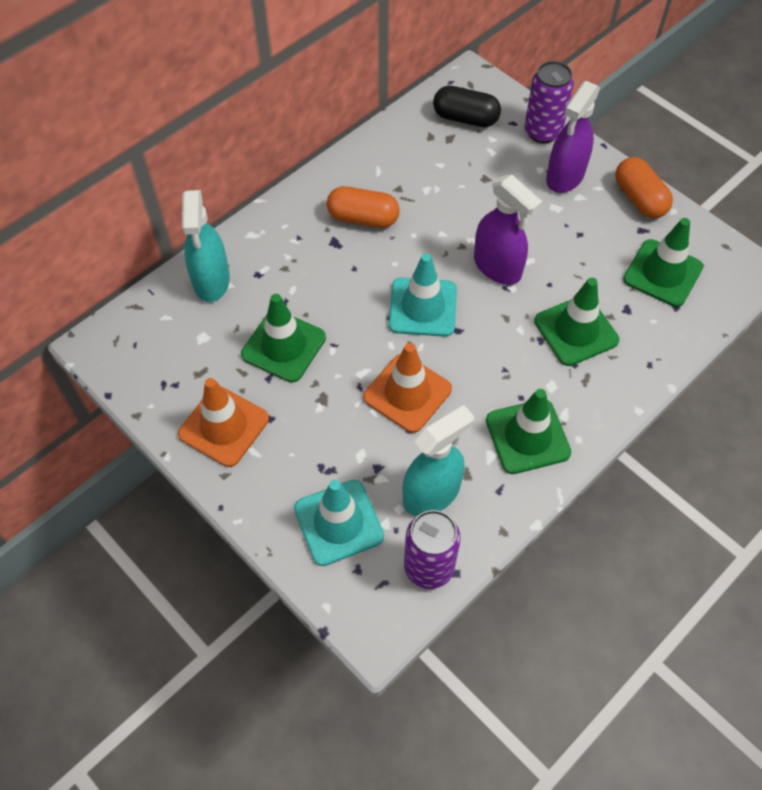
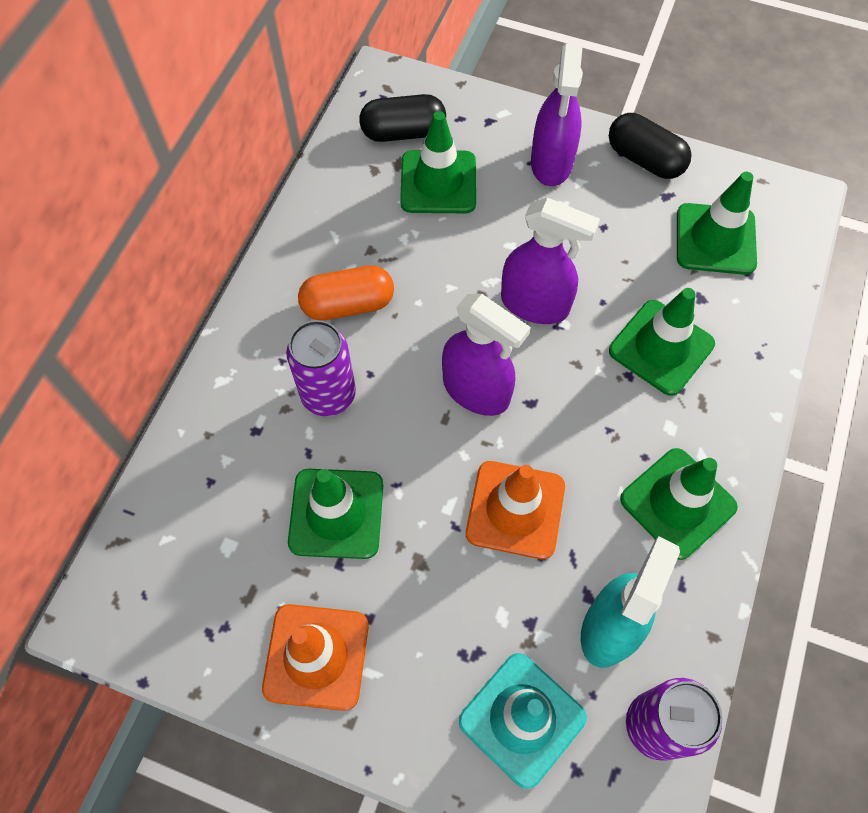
camera: 25 degrees left, 5 degrees up
(211, 281) = (201, 464): turquoise spray bottle -> none
(422, 307) = (476, 391): turquoise traffic cone -> purple spray bottle
(472, 161) = (438, 182): none -> green traffic cone
(542, 132) = (498, 117): purple can -> purple can (328, 395)
(639, 199) = (644, 159): orange capsule -> black capsule

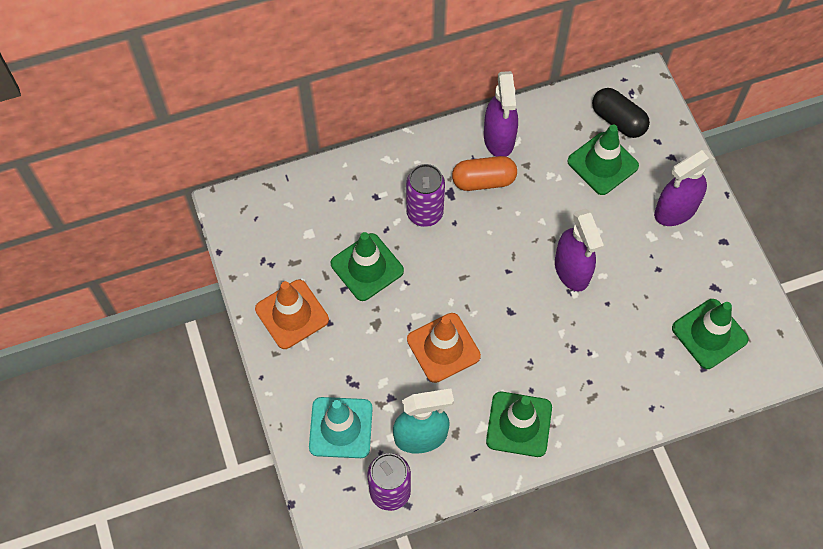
camera: 50 degrees right, 0 degrees up
(348, 305) = (483, 181): orange capsule -> orange capsule turned 45 degrees counterclockwise
(476, 391) = (492, 280): purple spray bottle -> purple spray bottle (499, 139)
(644, 159) = (729, 258): black capsule -> none
(661, 347) = (607, 353): green traffic cone -> none

